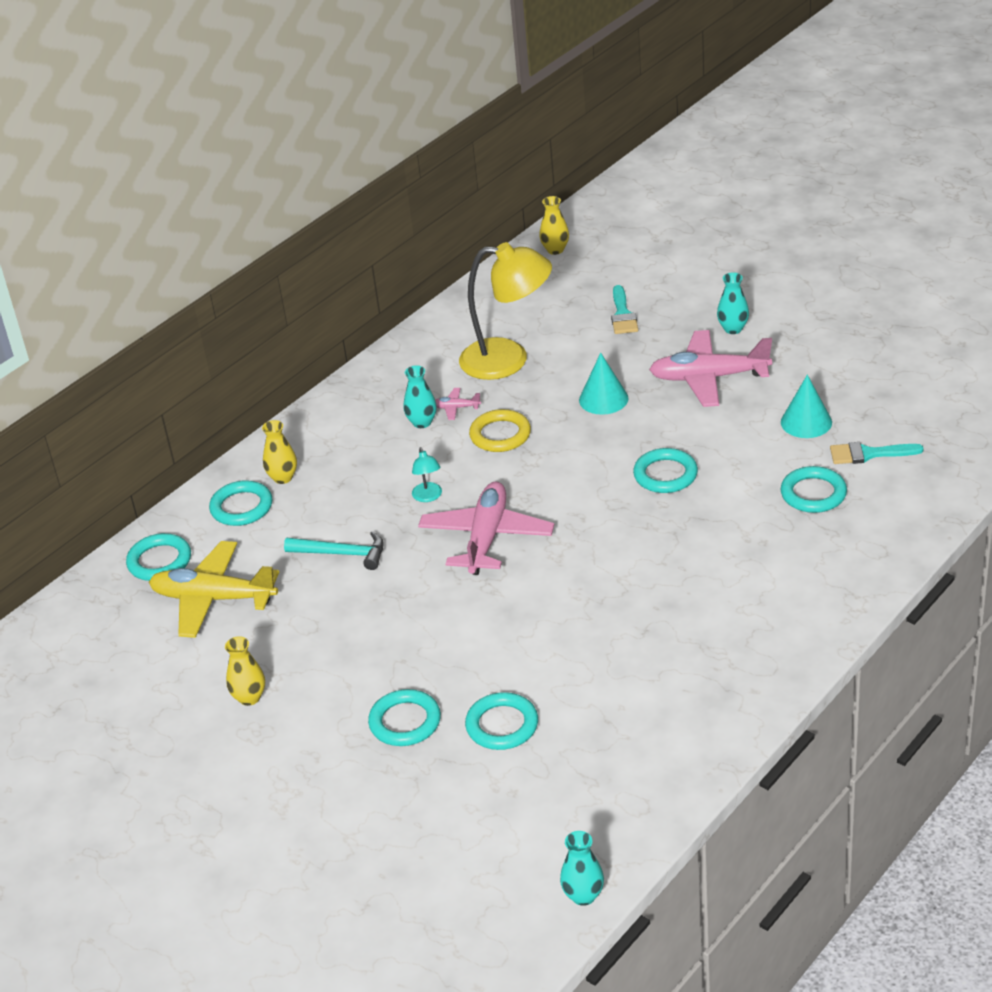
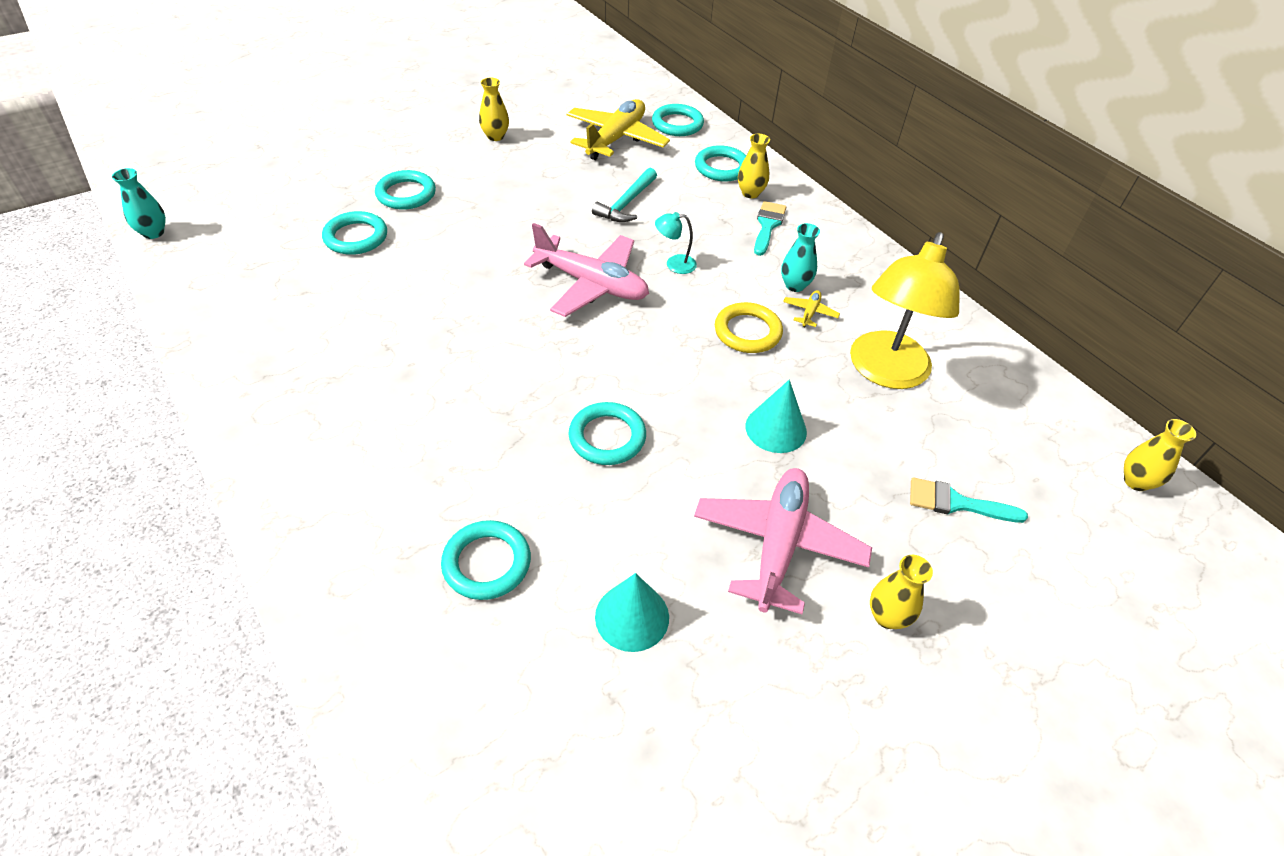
camera: 100 degrees right, 10 degrees up
(456, 408) = (809, 313): pink plane -> yellow plane
(733, 329) = (887, 616): turquoise vase -> yellow vase
(868, 454) = (524, 662): turquoise brush -> turquoise brush (768, 225)

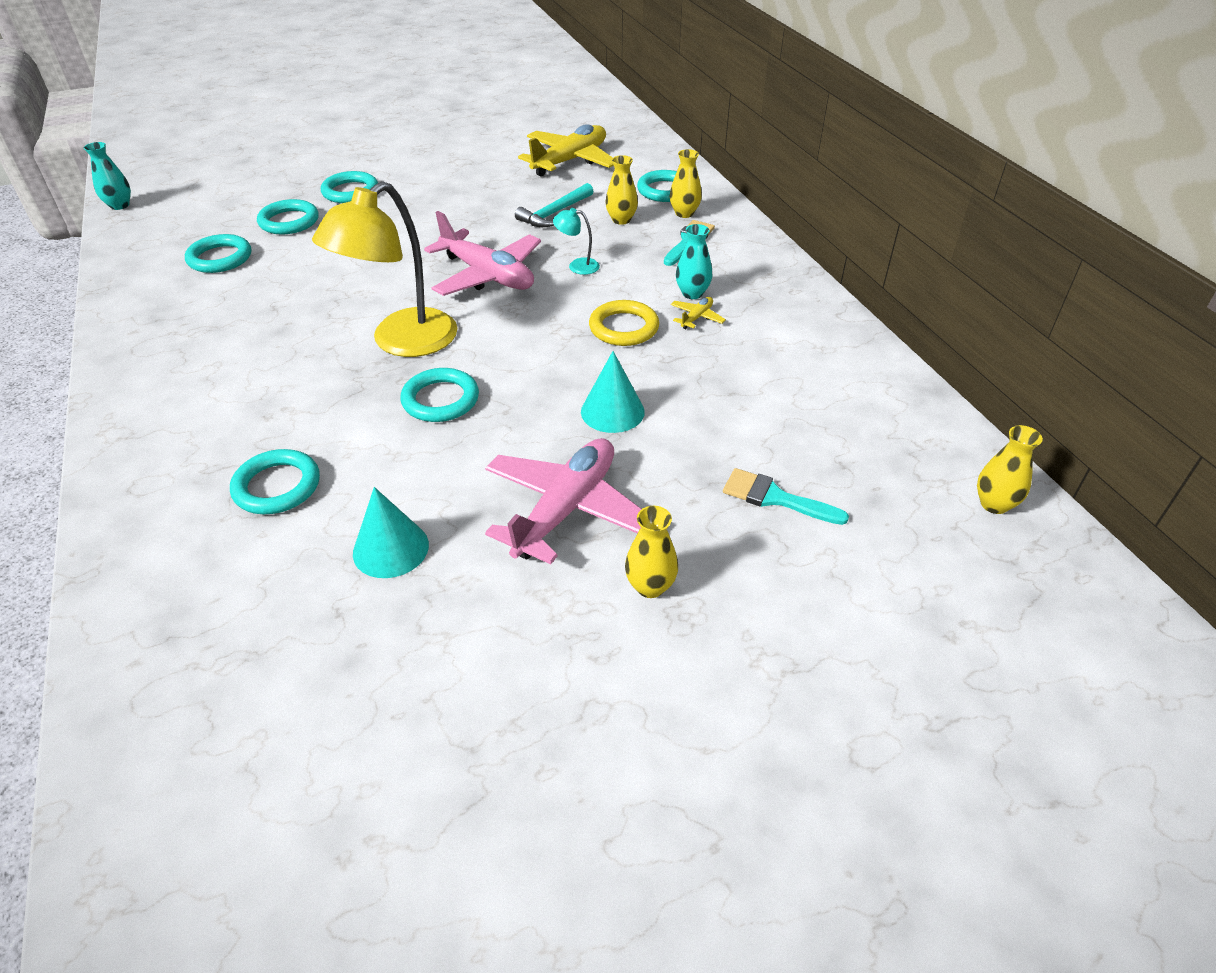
camera: 15 degrees right, 5 degrees down
(495, 136) = (455, 152): yellow vase -> yellow vase (621, 220)
(677, 124) = (637, 152): turquoise ring -> turquoise ring (220, 258)
(885, 372) = (753, 376): yellow lamp -> yellow lamp (402, 342)

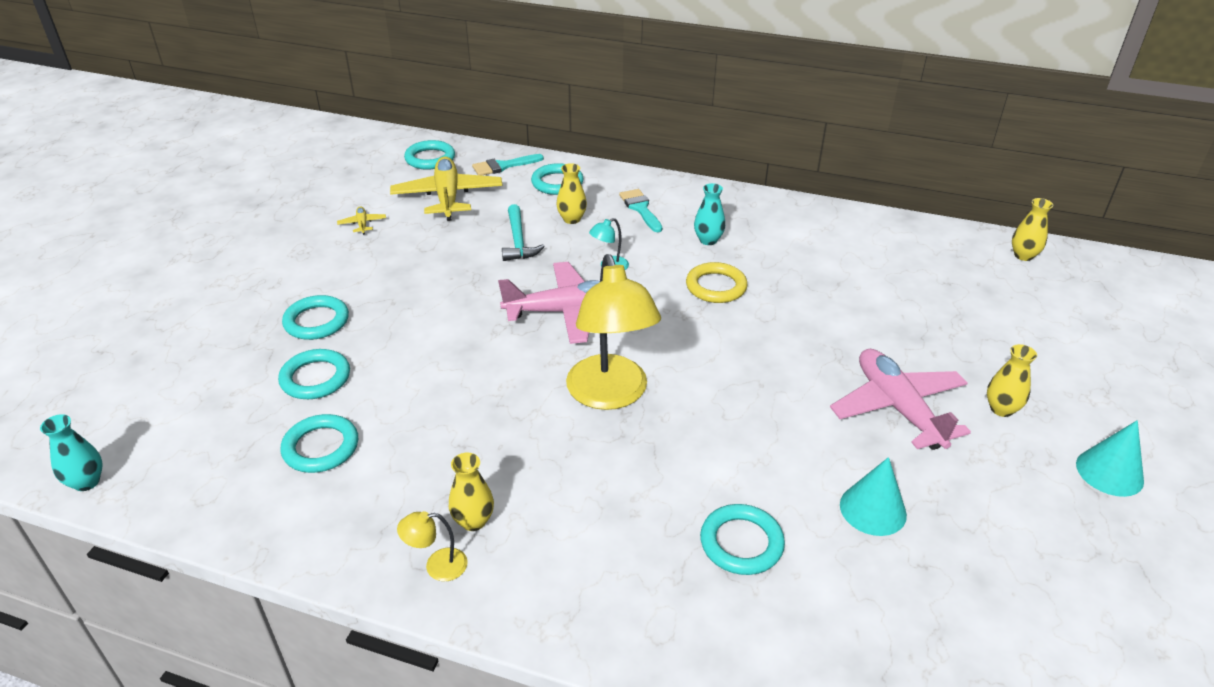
camera: 50 degrees left, 5 degrees down
(139, 356) = (437, 566): none -> yellow lamp
(440, 400) = (713, 409): turquoise ring -> turquoise ring (430, 158)
(612, 411) = (810, 338): turquoise cone -> turquoise cone (1109, 472)
(684, 213) = (601, 192): yellow vase -> yellow vase (473, 521)
(696, 318) = (739, 253): yellow plane -> yellow plane (362, 224)
(775, 498) = (957, 322): turquoise brush -> turquoise brush (503, 166)

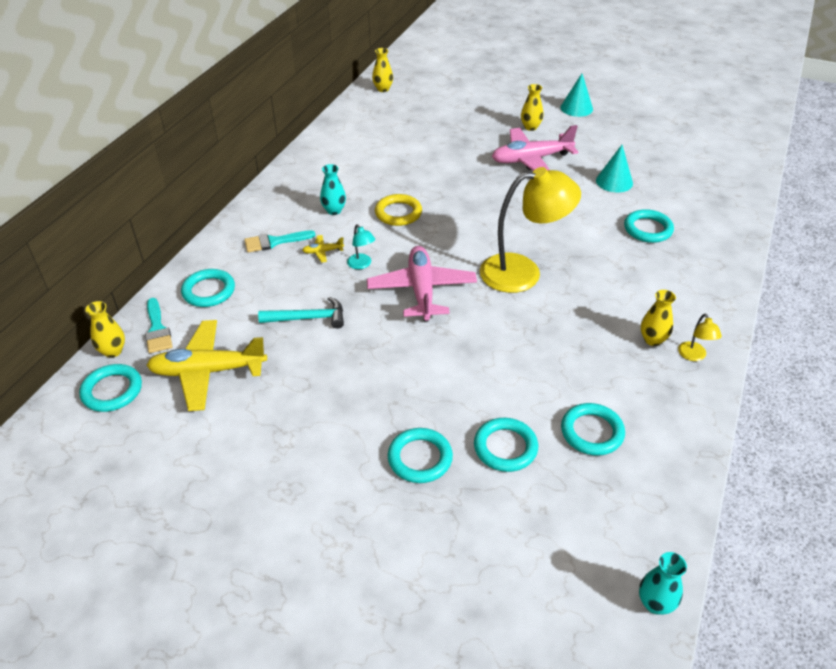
camera: 85 degrees left, 5 degrees up
(362, 224) = (243, 440): yellow plane -> yellow plane (323, 252)
(572, 219) = (280, 283): yellow vase -> yellow vase (113, 351)

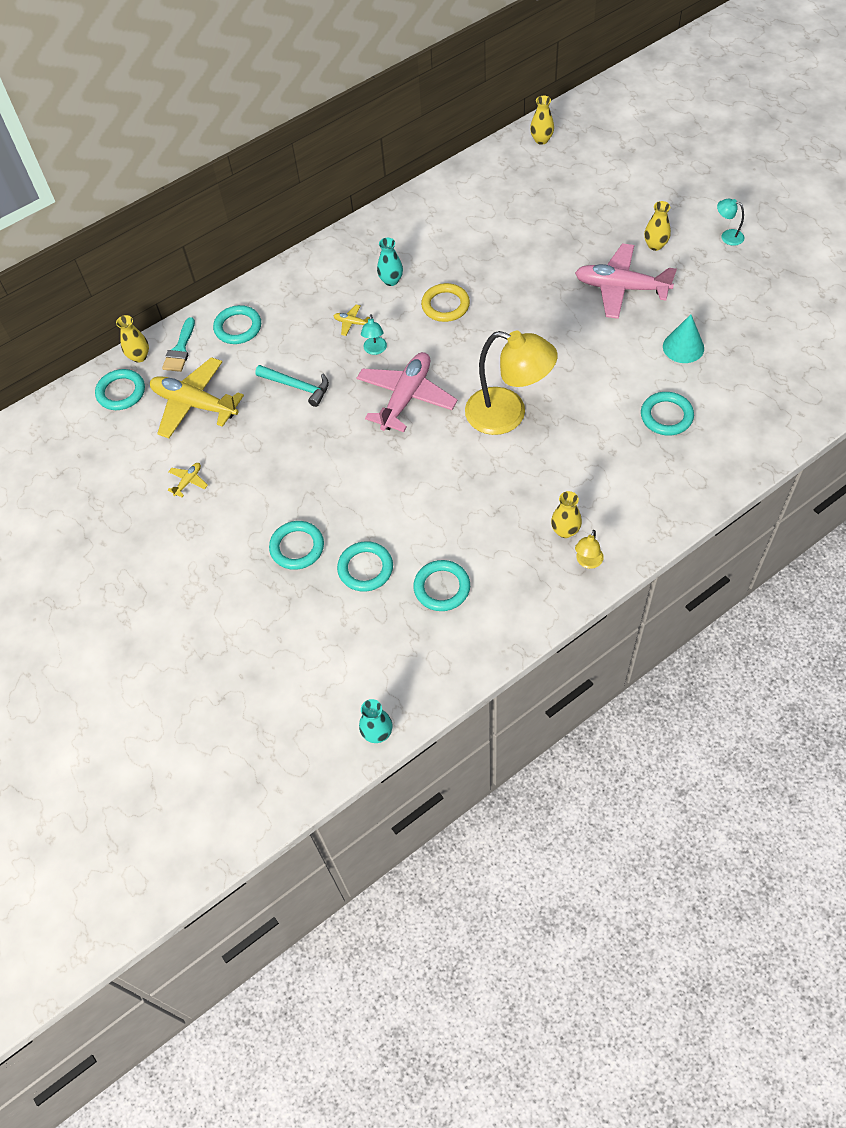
camera: 35 degrees right, 15 degrees up
(251, 445) = (188, 481): none -> yellow plane
(274, 242) = (319, 296): turquoise brush -> none
(576, 108) = (727, 236): turquoise cone -> turquoise lamp

